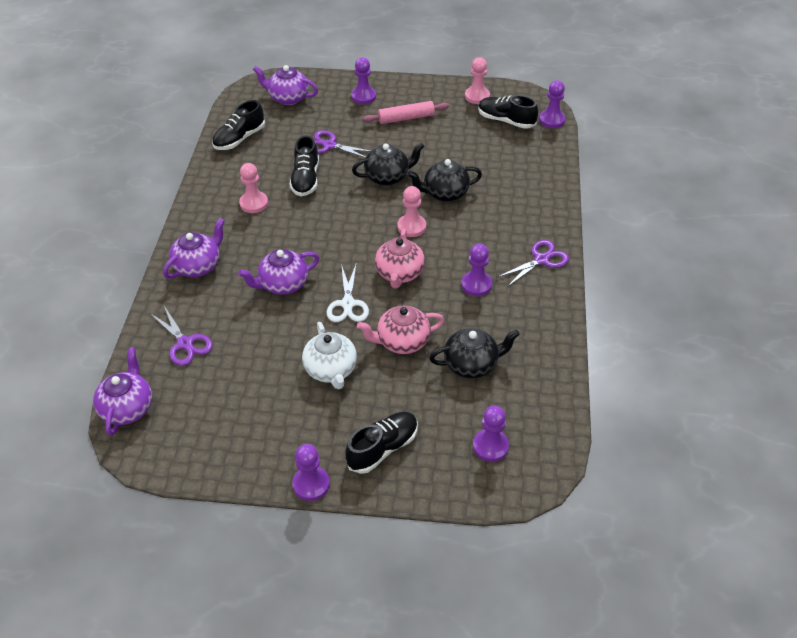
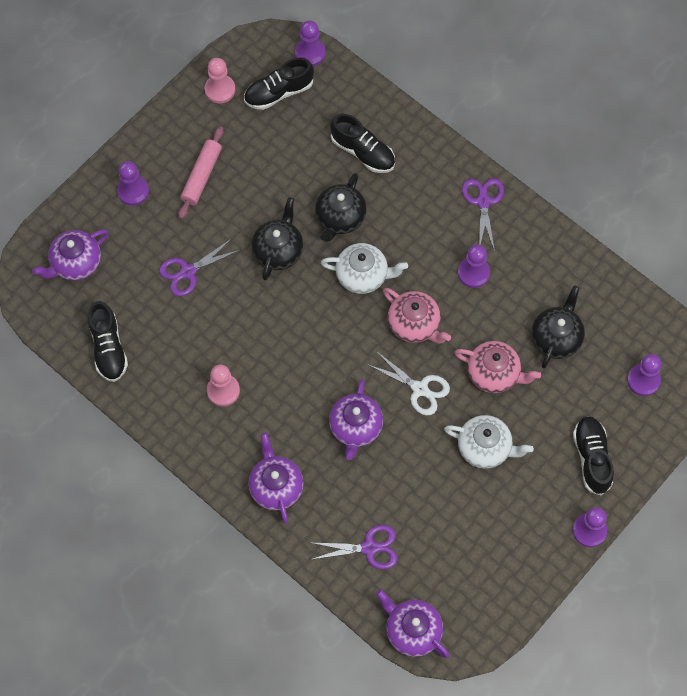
camera: 55 degrees left, 20 degrees up
(305, 179) = (224, 324): black shoe -> black shoe (363, 152)
(402, 341) = (494, 374): pink teapot -> pink teapot turned 90 degrees counterclockwise
(411, 227) = (363, 275): pink pawn -> white teapot

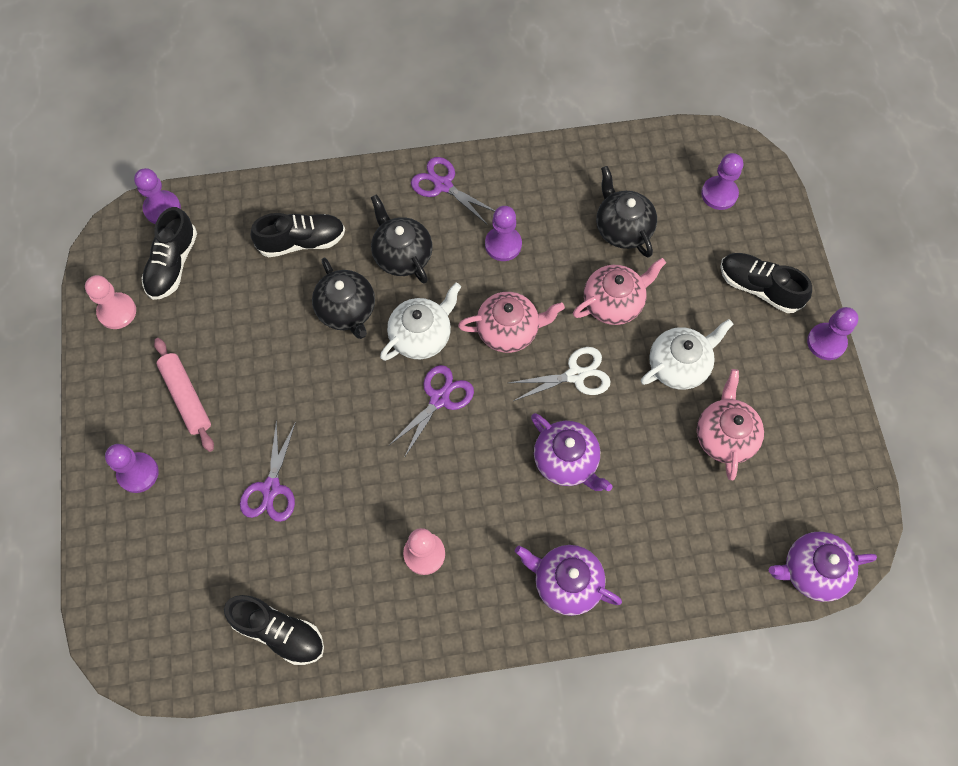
camera: 50 degrees left, 0 degrees up
(75, 263) = (158, 591): purple teapot -> none
(278, 251) = (328, 389): black teapot -> black teapot (402, 255)
(369, 548) = (698, 544): purple scissors -> purple scissors (439, 398)
(459, 512) = (724, 436): none -> pink teapot

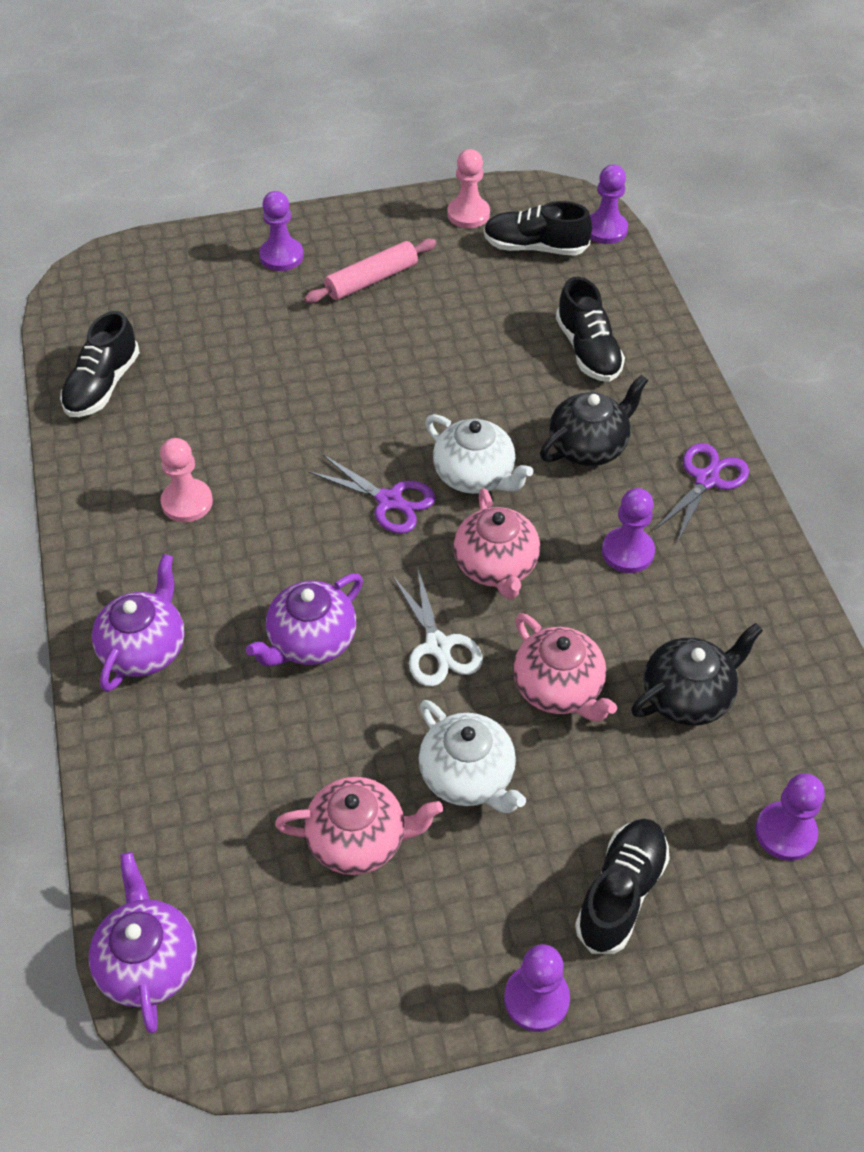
camera: 85 degrees right, 15 degrees down
(271, 488) = (266, 360): purple scissors -> none
(347, 311) = (499, 401): black teapot -> none

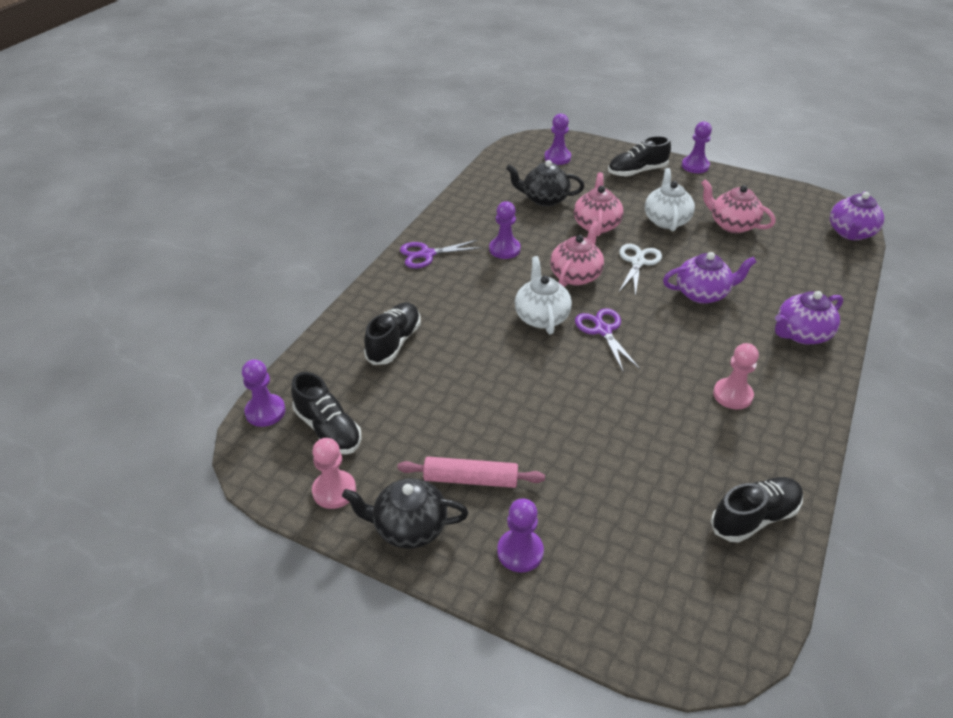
camera: 140 degrees left, 10 degrees down
(589, 446) = (463, 297): black teapot -> black teapot (409, 527)

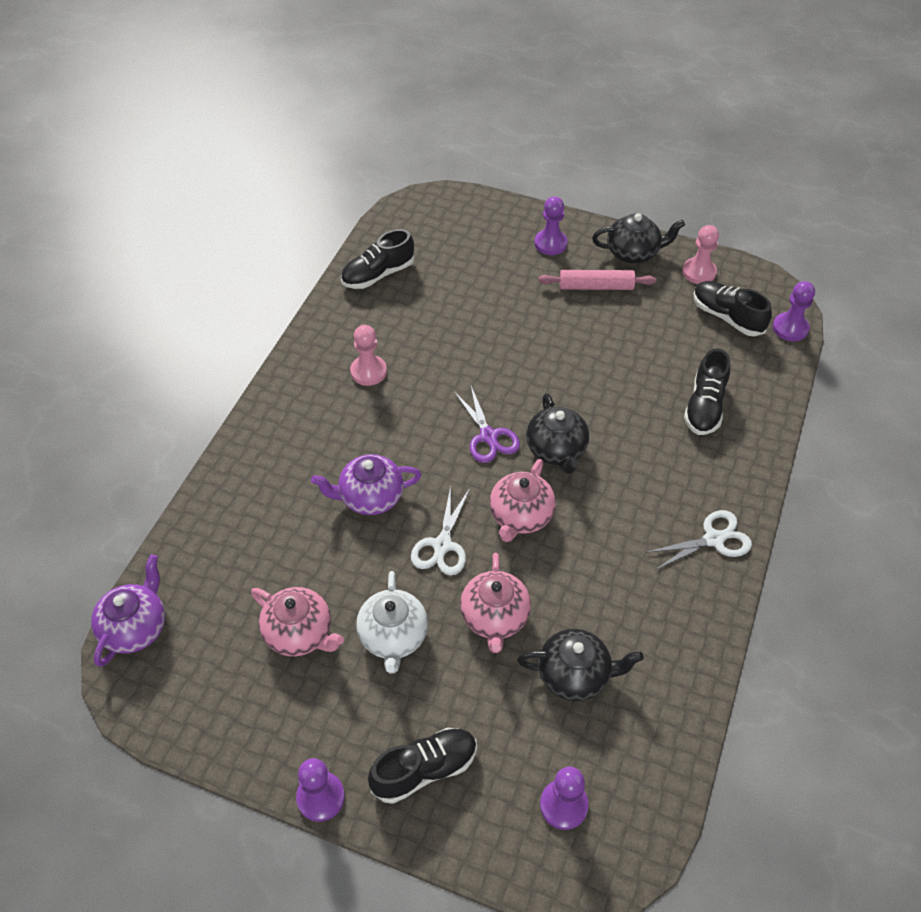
camera: 175 degrees right, 10 degrees up
(426, 254) = (714, 539): purple scissors -> white scissors
(504, 249) = (616, 556): purple pawn -> none
(541, 317) = (556, 450): white teapot -> black teapot
(801, 334) = (276, 446): purple teapot -> none

